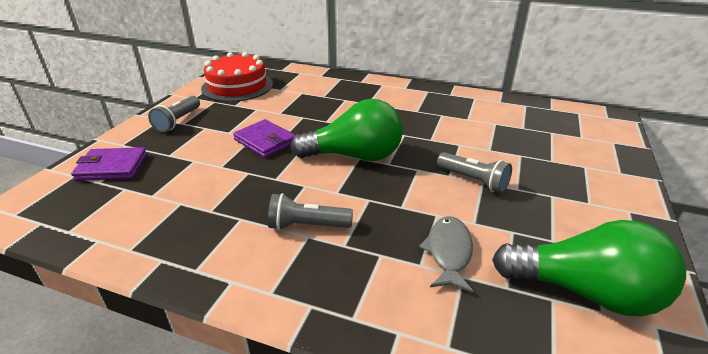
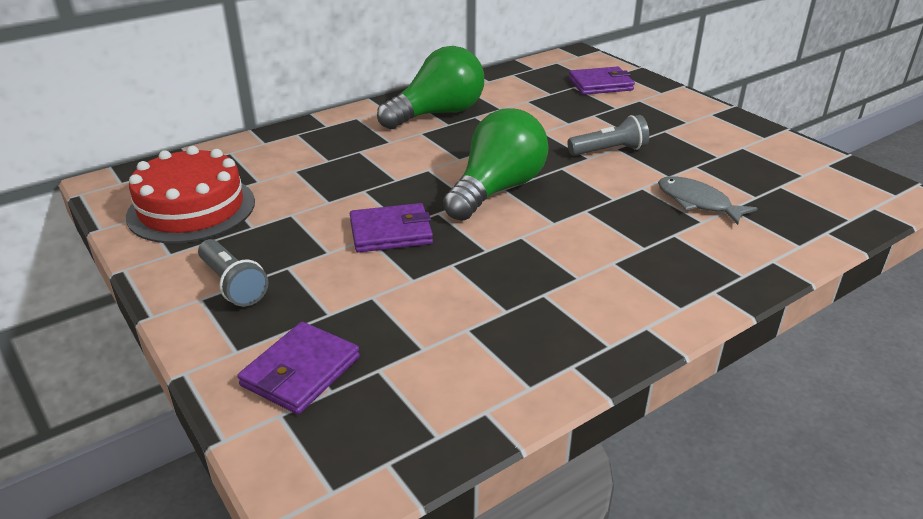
camera: 55 degrees left, 0 degrees up
(307, 226) = (595, 257): grey flashlight -> none
(577, 141) = (600, 84): none -> purple wallet
(585, 292) = (781, 171): green light bulb -> green light bulb (438, 114)

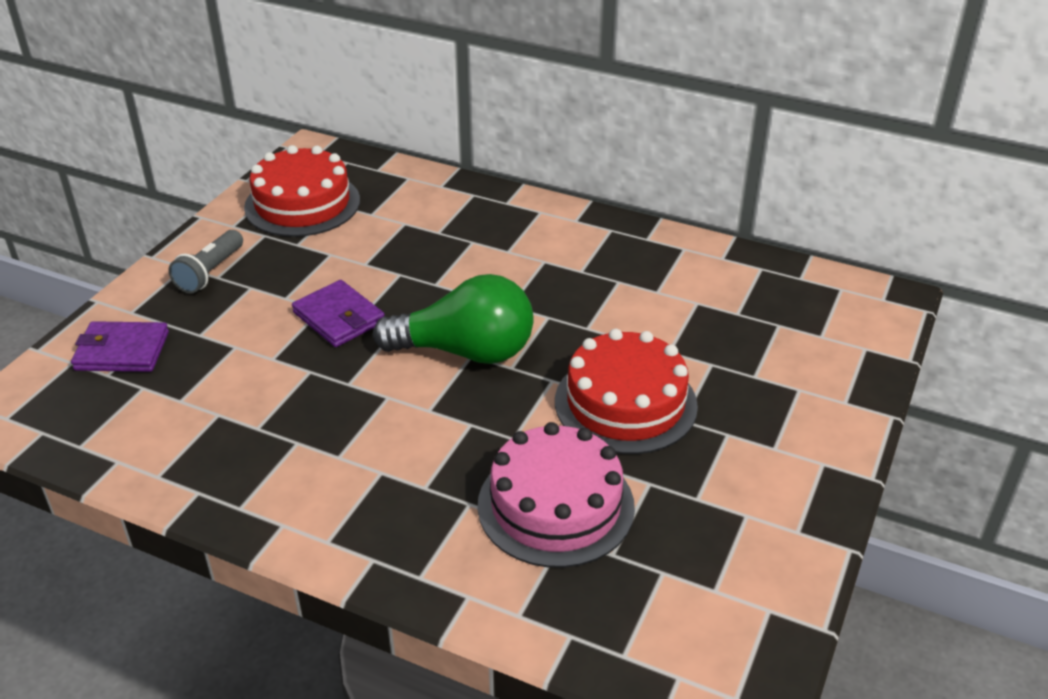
camera: 60 degrees right, 5 degrees up
(438, 114) = (598, 255): green light bulb -> none
(600, 84) = (810, 344): purple wallet -> none
(609, 151) = (625, 403): grey flashlight -> red cake
(697, 202) = (555, 505): grey fish -> pink cake

